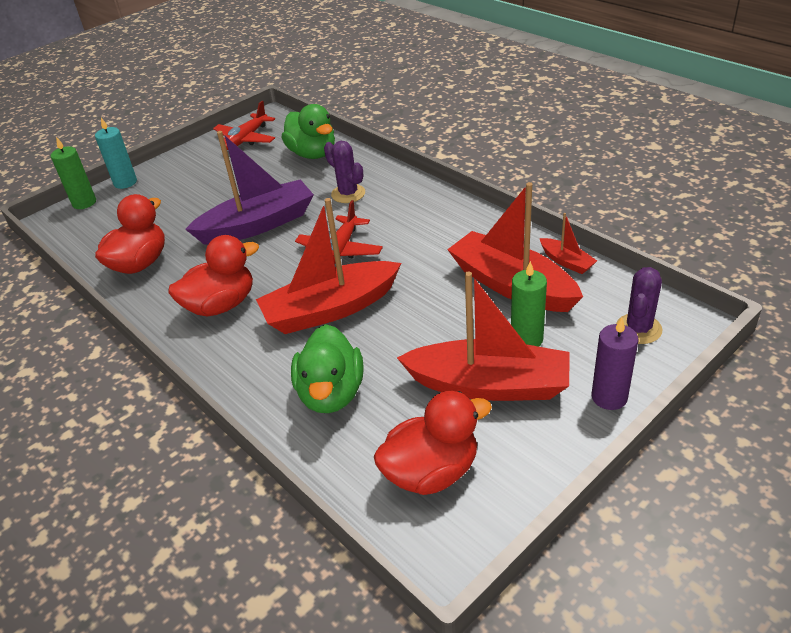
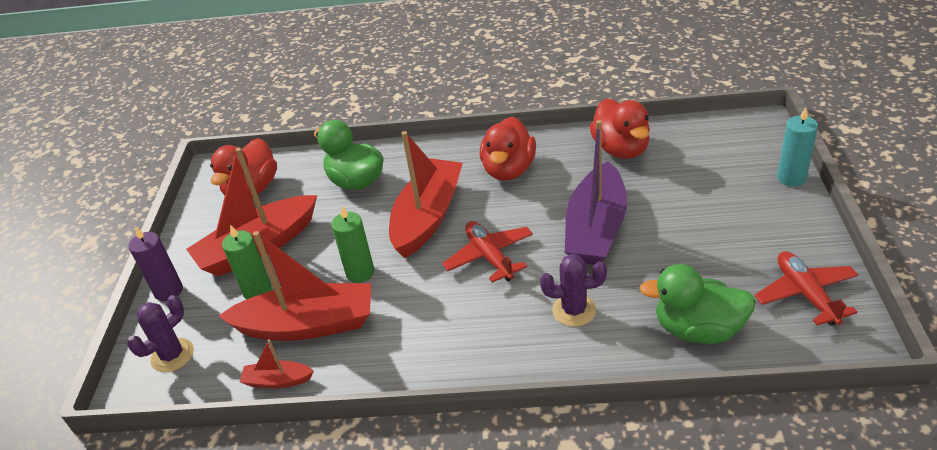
camera: 135 degrees right, 0 degrees up
(84, 203) = (775, 145): green candle -> green candle (360, 272)
(638, 329) = (172, 355): purple cactus -> purple cactus turned 60 degrees clockwise

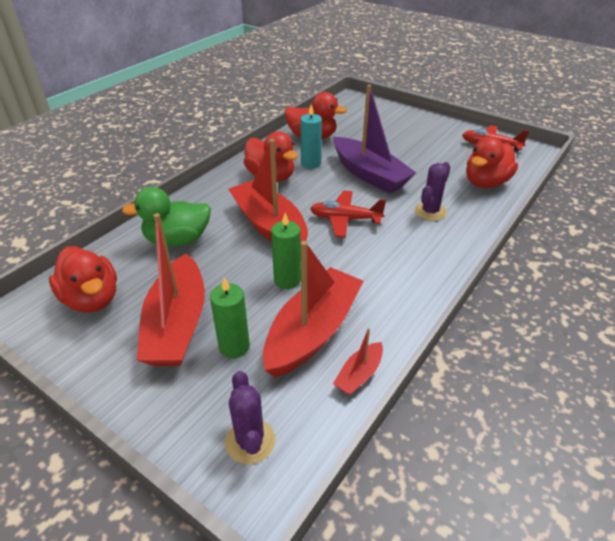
camera: 60 degrees left, 0 degrees up
(168, 291) = (152, 412): purple candle -> none
(698, 329) = (485, 183): green duck -> red duck
(791, 178) = (404, 111): turquoise candle -> turquoise candle (310, 163)

